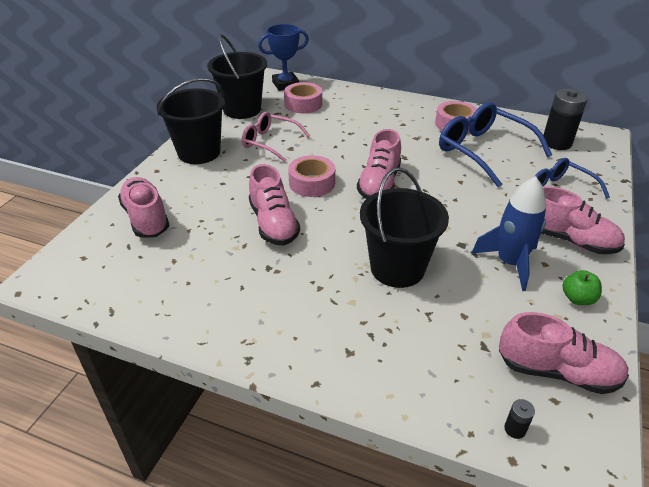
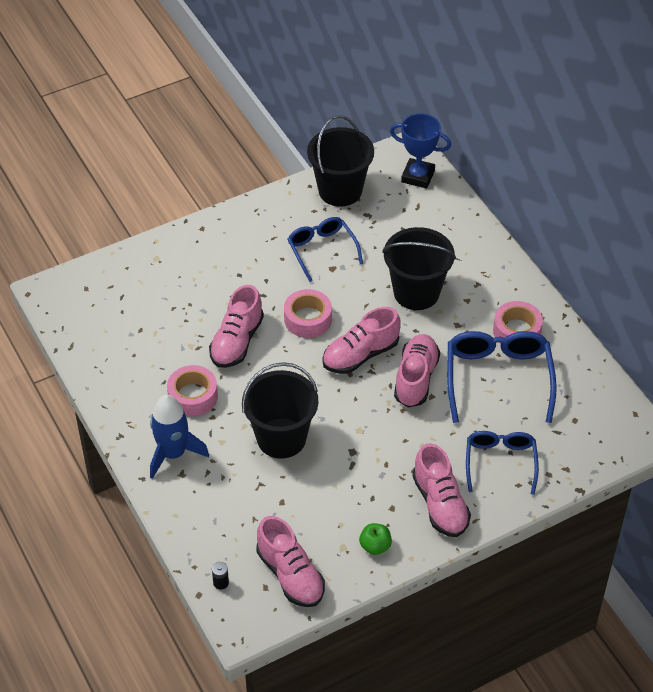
camera: 40 degrees right, 10 degrees up
(146, 218) = (153, 277): pink shoe -> pink shoe (416, 378)
(199, 152) = (252, 227): black bucket -> black bucket (416, 292)
(270, 142) = (322, 250): pink glasses -> blue glasses
(303, 104) = (404, 216): pink tape -> pink tape (193, 396)
(510, 263) = (366, 489): blue rocket -> blue rocket (173, 453)
(556, 142) = (583, 413): black battery -> none

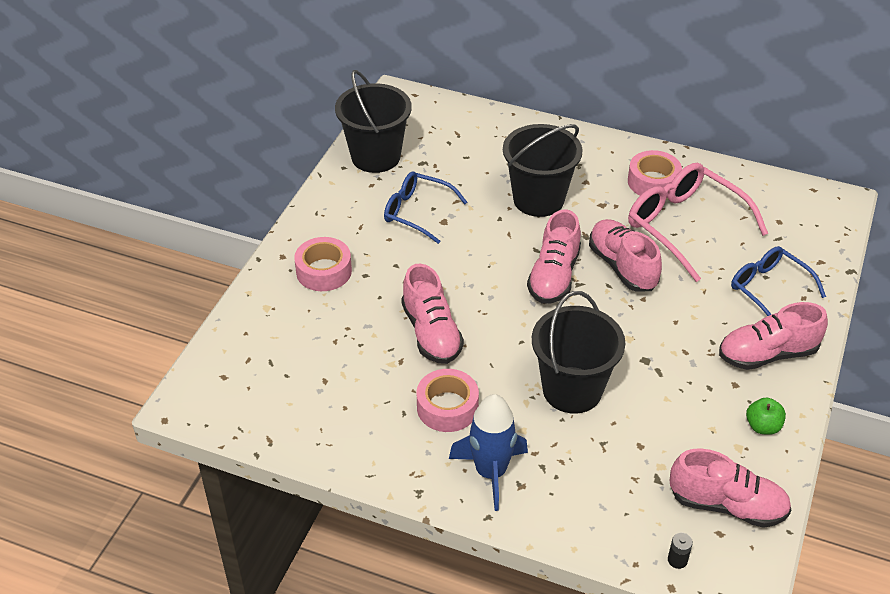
camera: 40 degrees left, 5 degrees down
(308, 319) = (473, 275): pink tape -> pink tape (324, 271)
(418, 176) = (429, 111): blue trophy -> none
(440, 504) = (767, 354): pink shoe -> pink shoe turned 135 degrees clockwise
(498, 378) = (685, 226): blue glasses -> pink glasses

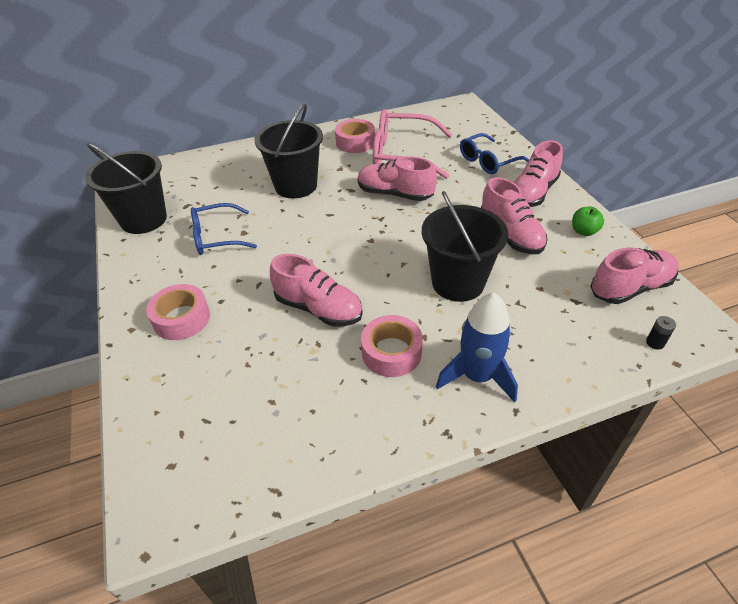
camera: 40 degrees left, 0 degrees up
(554, 276) = (360, 223): pink shoe -> pink shoe (510, 235)
(769, 289) = (488, 161): blue glasses -> blue glasses turned 45 degrees counterclockwise

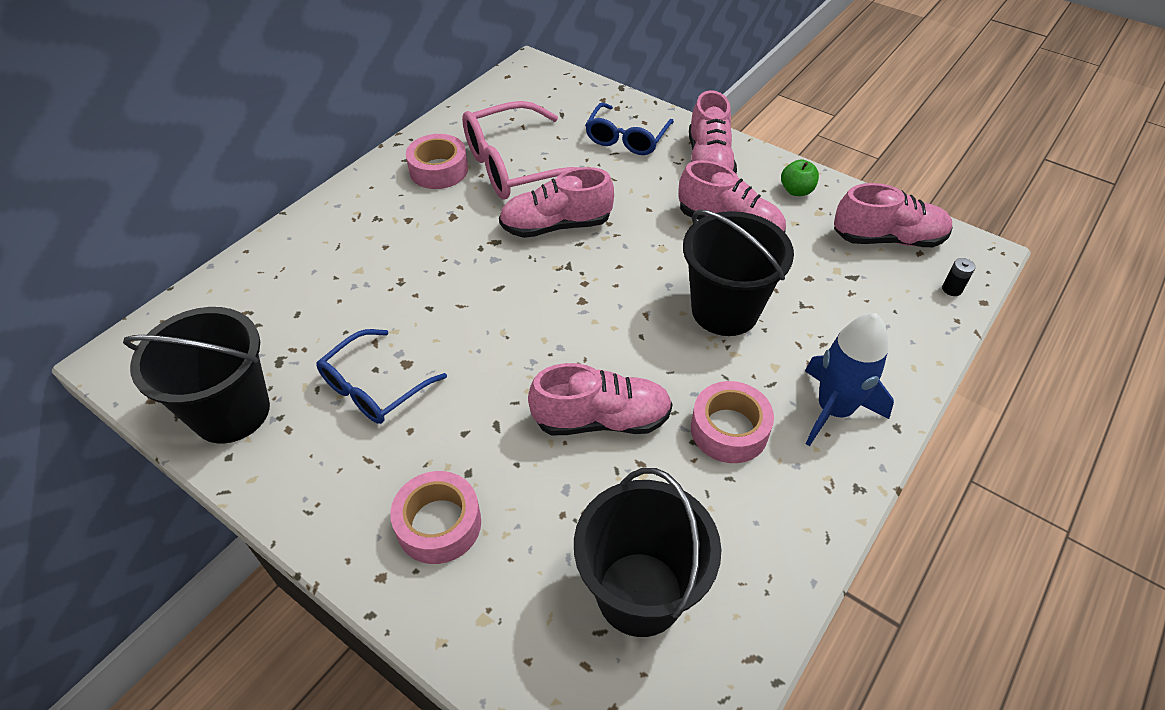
camera: 35 degrees left, 5 degrees up
(296, 186) = (415, 265): black bucket -> black bucket (640, 593)
(630, 288) = (887, 239): pink shoe -> pink shoe turned 60 degrees clockwise

